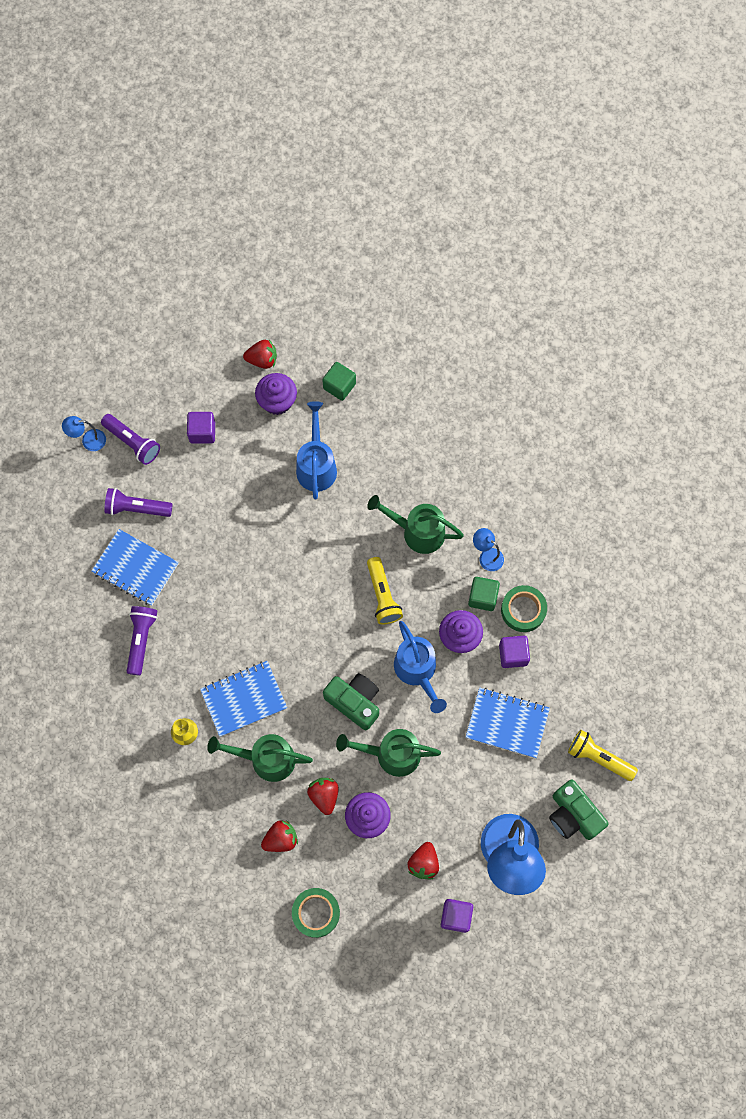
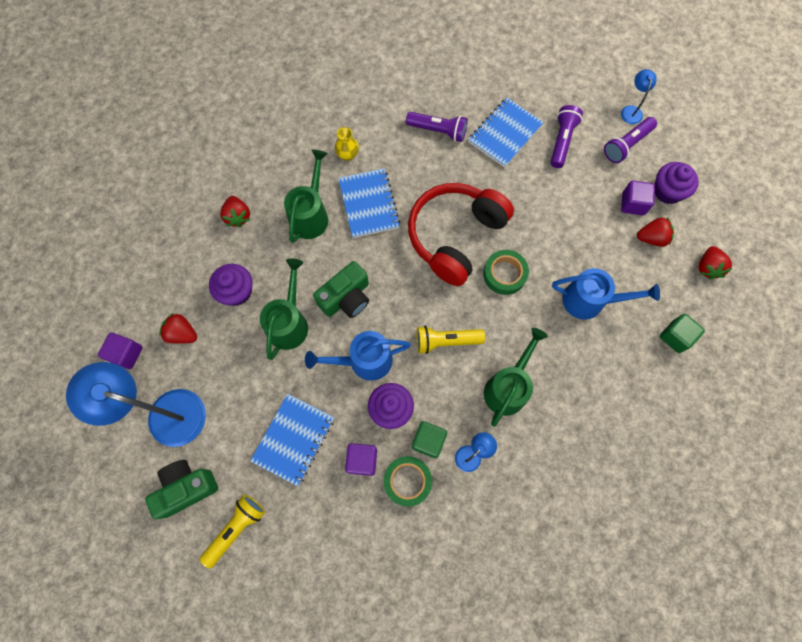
camera: 100 degrees right, 0 degrees up
(267, 603) = (455, 236): none -> red headphones
(277, 401) = (661, 274): purple cupcake -> purple cupcake (667, 191)
(316, 913) = (167, 235): green tape -> green tape (504, 274)
(324, 796) = (266, 258): red strawberry -> red strawberry (651, 238)

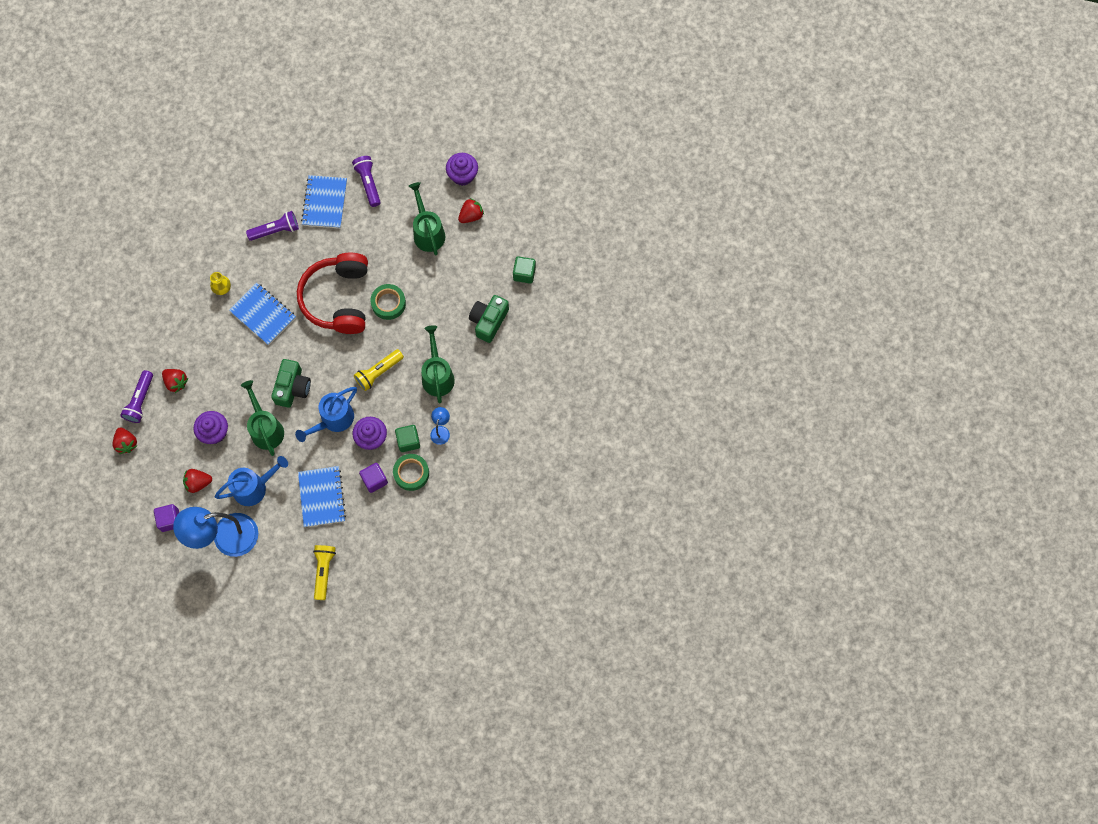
camera: 35 degrees left, 0 degrees up
(186, 488) = (274, 570): green camera -> green camera (488, 321)
(311, 214) = (227, 347): green watering can -> green watering can (427, 231)
(590, 301) = (456, 285): blue watering can -> blue watering can (255, 487)
(626, 145) = (415, 158): purple flashlight -> purple flashlight (140, 401)
(631, 110) = (403, 129): blue lamp -> none
(633, 204) = (444, 199): purple cube -> none
(707, 267) = (519, 213): red strawberry -> red strawberry (126, 443)

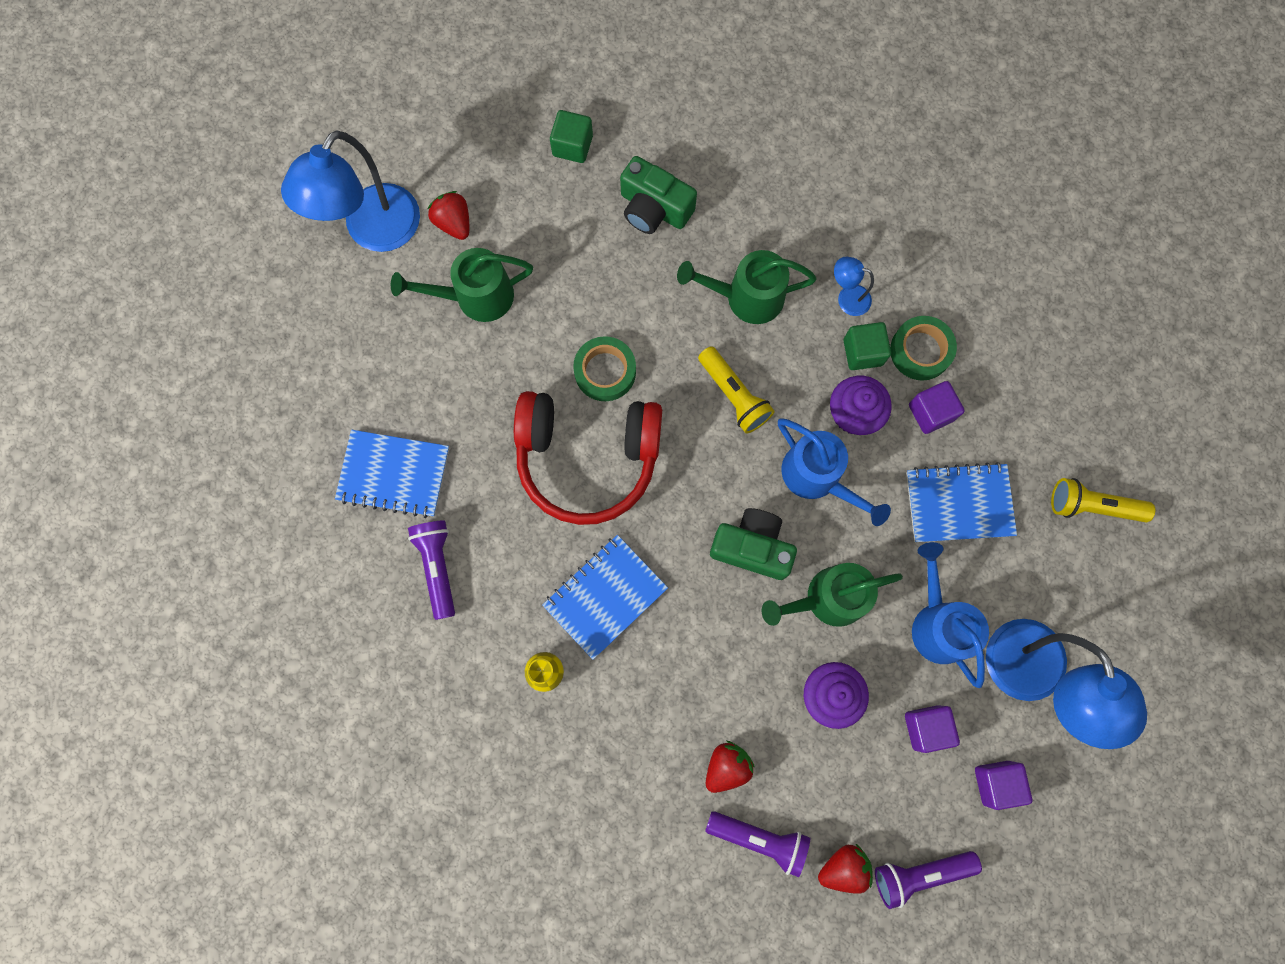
camera: 85 degrees left, 5 degrees up
(198, 483) = (926, 727): red strawberry -> purple cube
(368, 183) = (365, 394): purple flashlight -> purple flashlight (919, 873)
(462, 175) = (373, 232): purple cupcake -> blue lamp

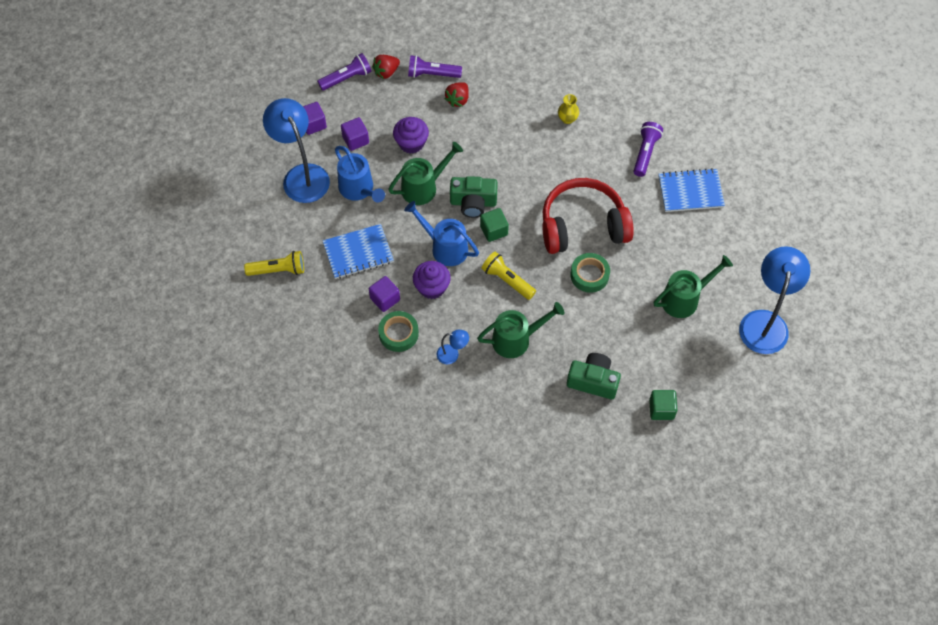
camera: 165 degrees right, 15 degrees down
(438, 567) = (645, 153): purple flashlight -> purple flashlight turned 135 degrees counterclockwise
(454, 223) = (717, 340): red strawberry -> none
(605, 596) = (548, 160): blue notebook -> none
(863, 352) = (434, 324): green cube -> green cube (494, 230)

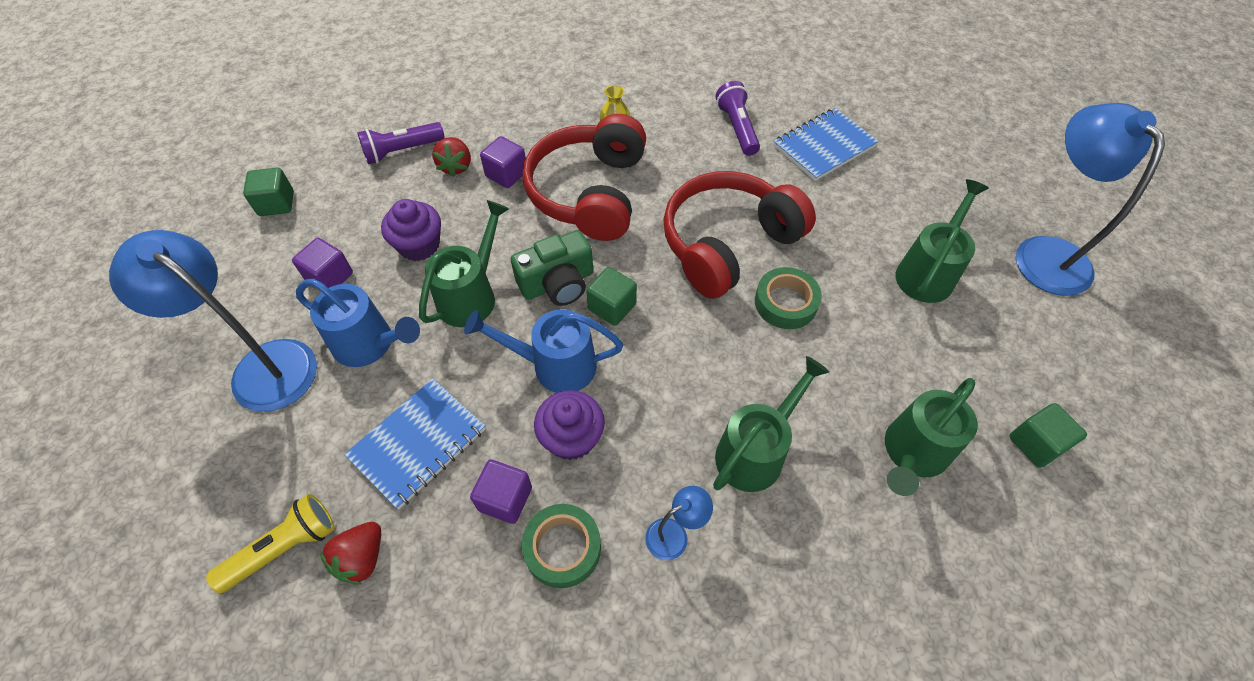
camera: 30 degrees left, 5 degrees down
(313, 124) = (250, 284): purple cube -> purple cube (506, 174)
(346, 78) = (276, 203): purple flashlight -> green cube
(386, 72) = (333, 174): red strawberry -> red strawberry (362, 558)
(507, 280) = (679, 367): yellow flashlight -> none
(525, 154) = (589, 192): none -> red headphones
(593, 381) = (912, 454): green camera -> green watering can

